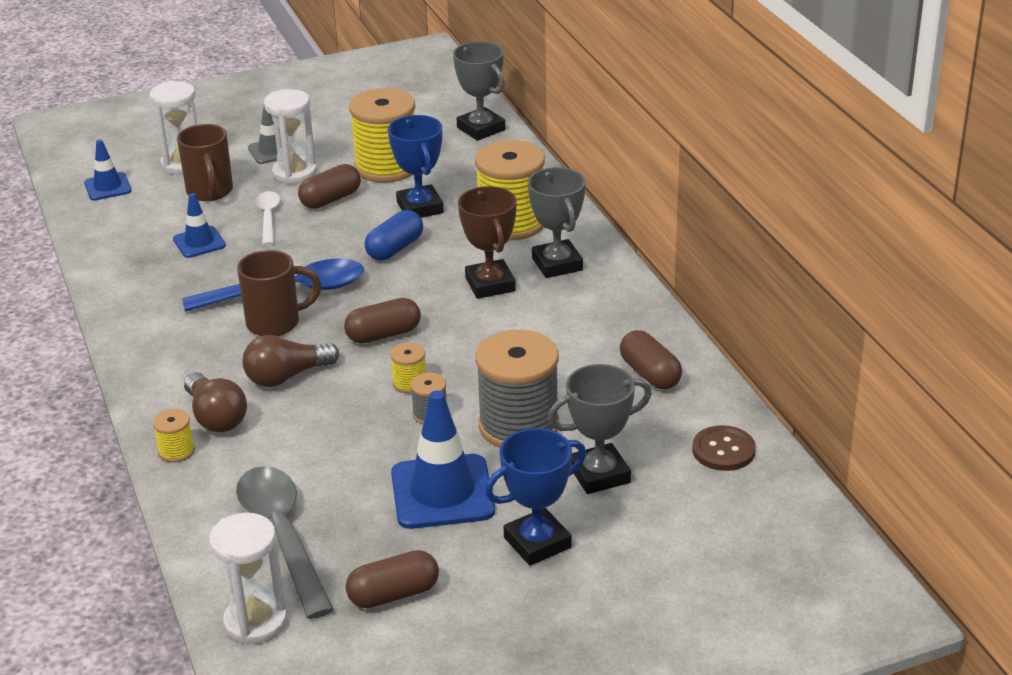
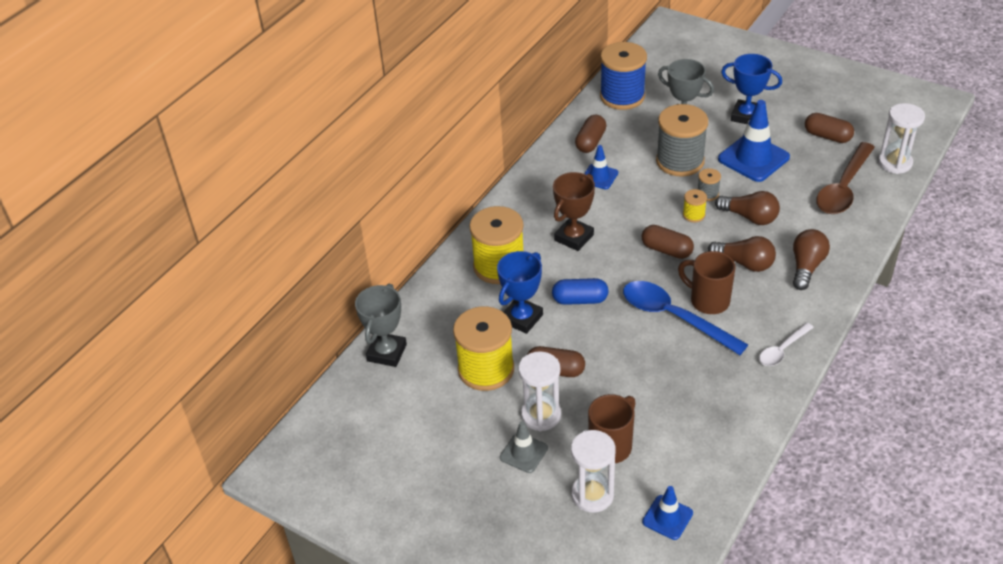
camera: 125 degrees left, 10 degrees up
(176, 451) = (846, 262): yellow spool -> none
(199, 242) = (674, 401): blue traffic cone -> blue traffic cone (599, 177)
(268, 217) = (609, 387): white spoon -> white spoon (782, 350)
(283, 536) = (843, 187): grey spoon -> brown spoon
(346, 423) = (750, 217): none -> brown light bulb
(557, 264) = (525, 223): grey trophy -> none
(723, 450) = (622, 96): brown button -> blue spool

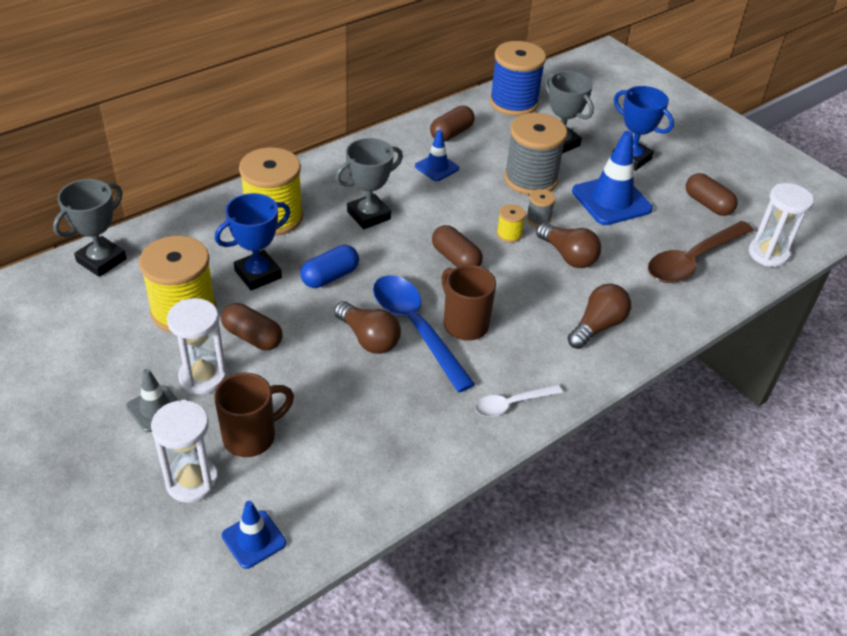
camera: 15 degrees right, 0 degrees up
(574, 237) = (369, 215): brown trophy -> grey trophy
(580, 300) = (330, 276): blue capsule -> blue capsule turned 60 degrees counterclockwise
(744, 263) = (531, 299): brown light bulb -> brown light bulb (368, 338)

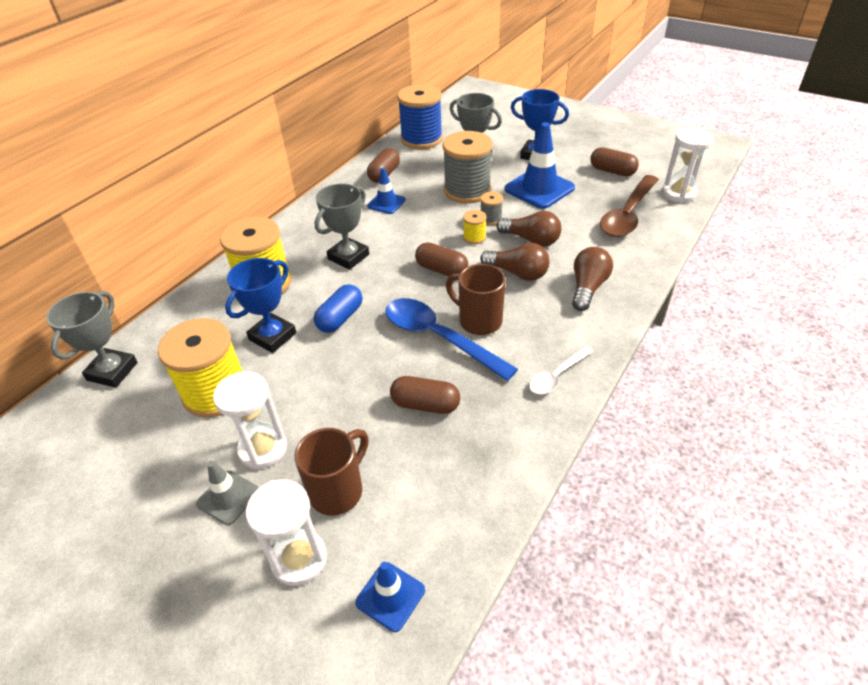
camera: 15 degrees left, 0 degrees up
(253, 337) = (294, 394): brown capsule -> brown capsule (425, 404)
(368, 338) = (402, 360): brown light bulb -> brown light bulb (518, 273)

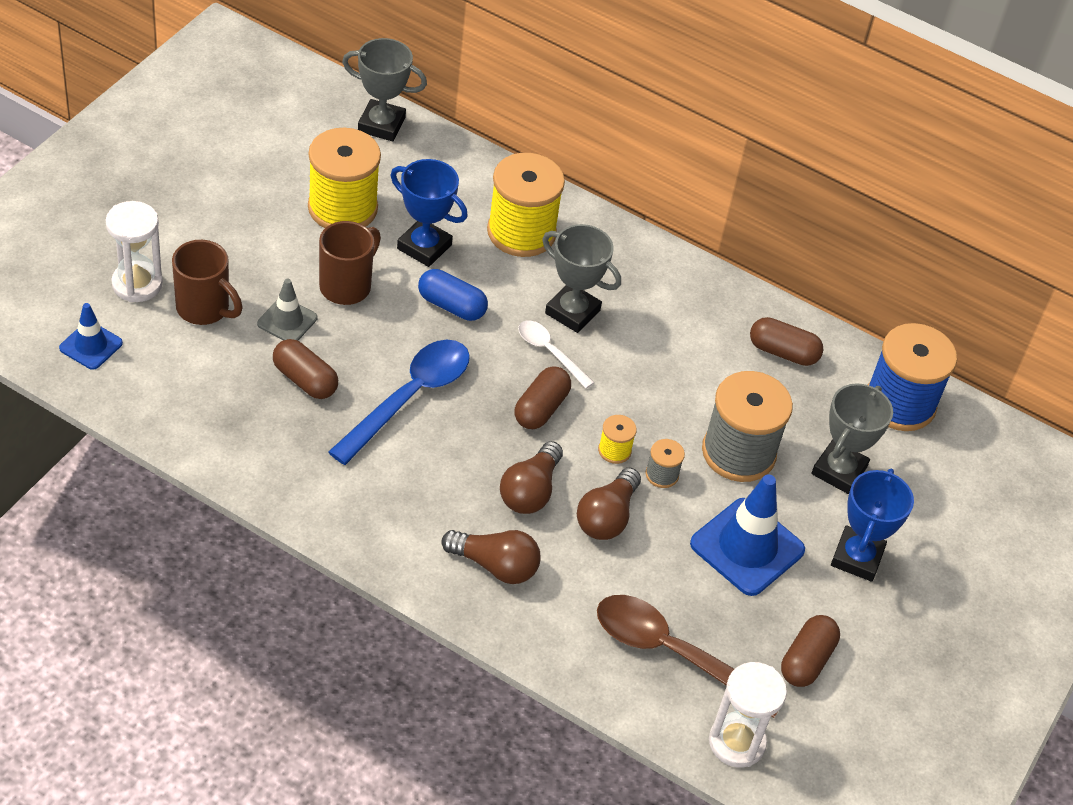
camera: 80 degrees right, 5 degrees up
(228, 497) = (209, 231): grey traffic cone -> grey traffic cone (287, 321)
(263, 449) = (262, 251): white hourglass -> none
(386, 203) = (702, 353): blue traffic cone -> none
(425, 404) = (305, 380): brown capsule -> brown capsule turned 60 degrees counterclockwise
(478, 321) = (436, 439): brown mug -> brown mug (347, 286)
(557, 375) = (335, 505): white spoon -> white spoon (550, 352)

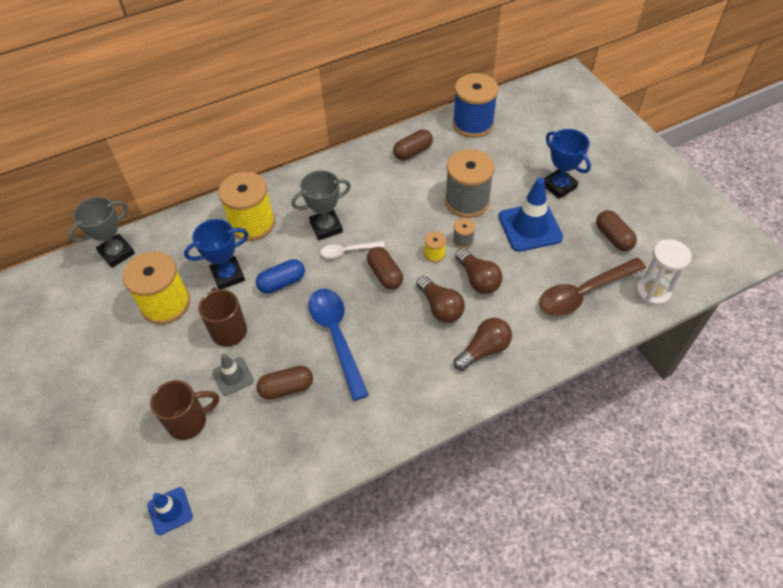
camera: 50 degrees left, 5 degrees up
(137, 284) = (138, 455): white hourglass -> none
(839, 470) = (501, 167): grey trophy -> none

